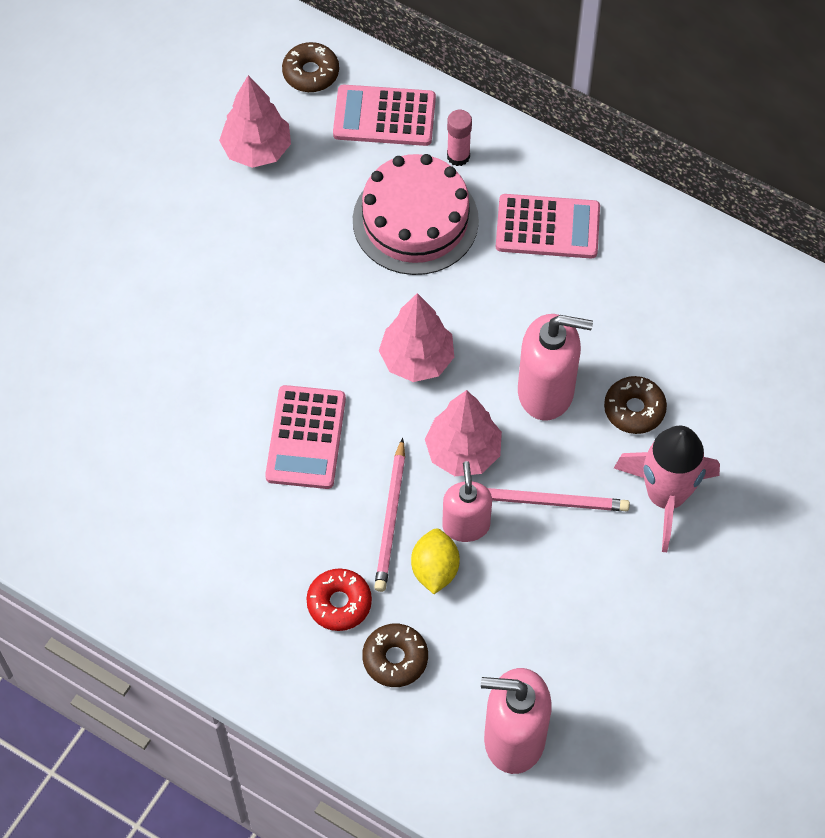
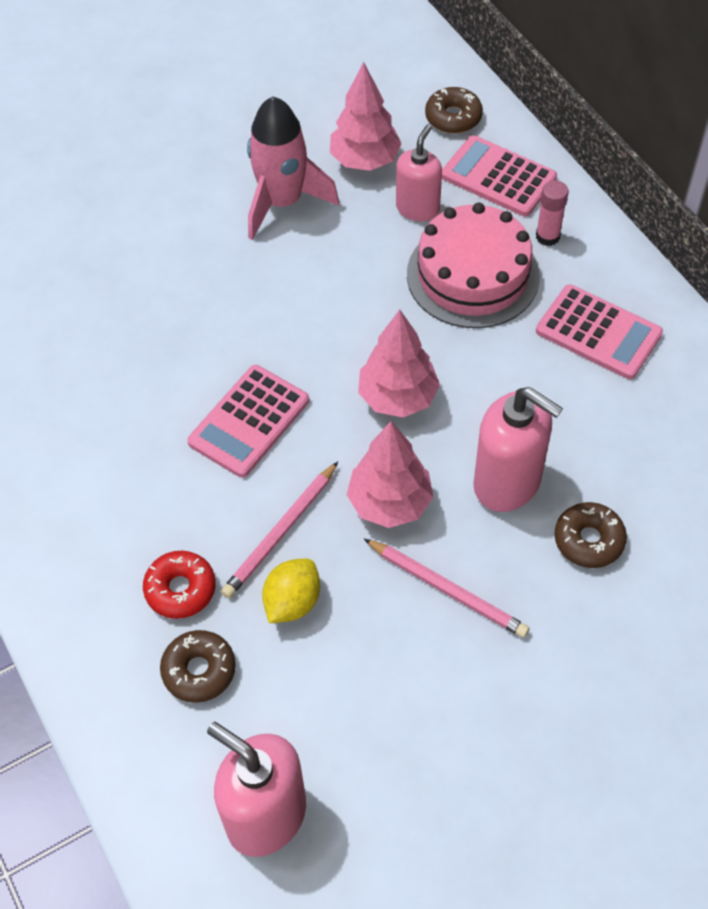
camera: 30 degrees right, 5 degrees down
(466, 525) = (350, 573): pink soap dispenser -> pink soap dispenser (417, 208)
(665, 497) = (572, 643): pink rocket -> pink rocket (282, 202)

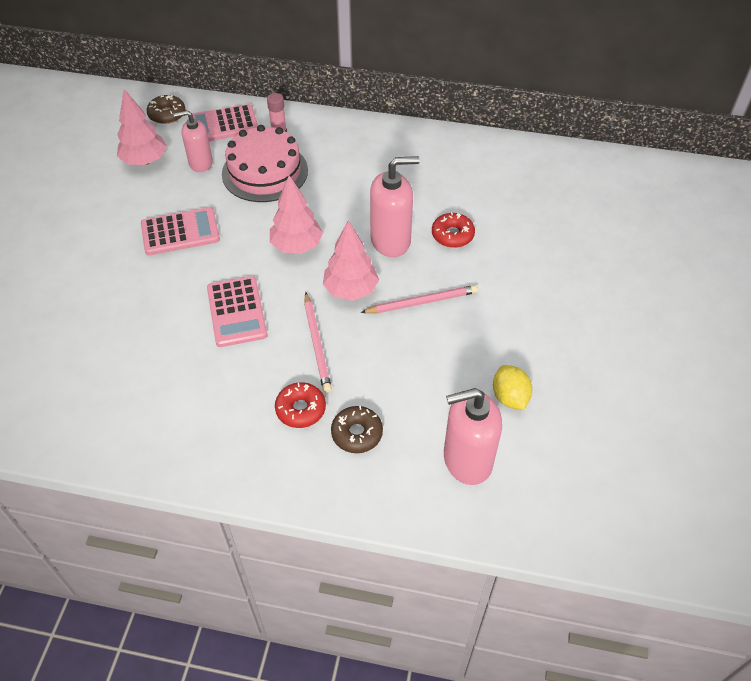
camera: 50 degrees left, 5 degrees down
(282, 202) = (124, 207): pink rocket -> none
(292, 602) = (361, 366): yellow lemon -> yellow lemon (510, 397)
(417, 208) = (200, 163): pink soap dispenser -> pink soap dispenser turned 75 degrees counterclockwise
(588, 540) = (452, 235): brown donut -> red donut
(598, 332) = (351, 155): pink calculator -> pink calculator (180, 232)

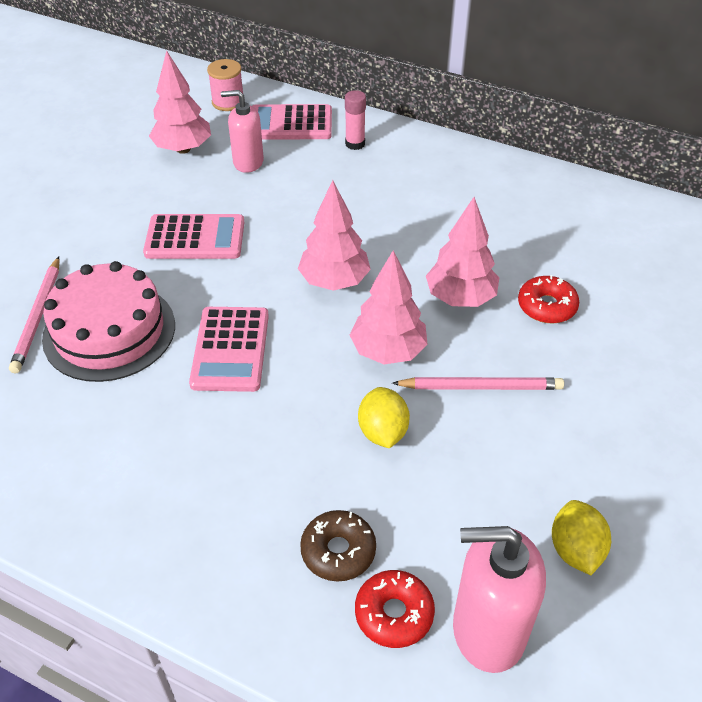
camera: 15 degrees right, 5 degrees down
(167, 114) = (228, 102): brown donut -> pink spool
(265, 172) = (323, 185): pink cake -> pink cake (109, 331)
(300, 409) = (271, 498): red donut -> red donut (394, 613)
(317, 344) = (321, 413): pink pencil -> pink pencil (38, 316)
(363, 348) = (382, 432): none -> yellow lemon
(391, 240) = (460, 298): pink soap dispenser -> pink tree

